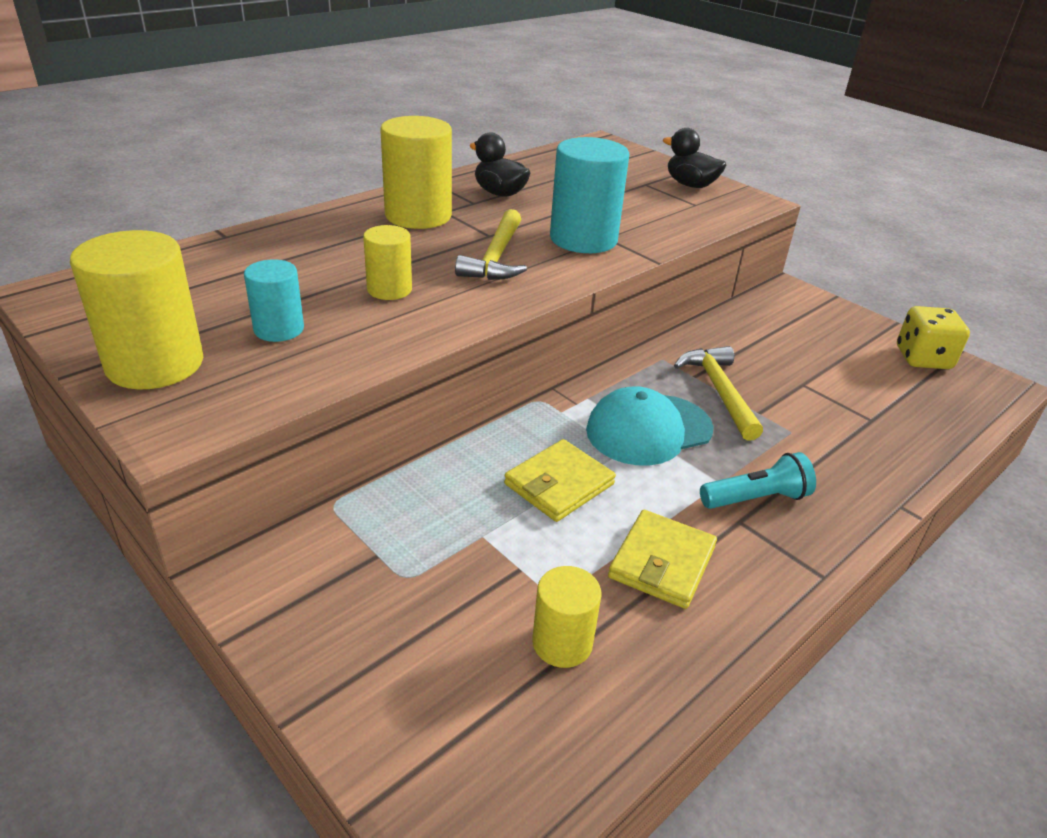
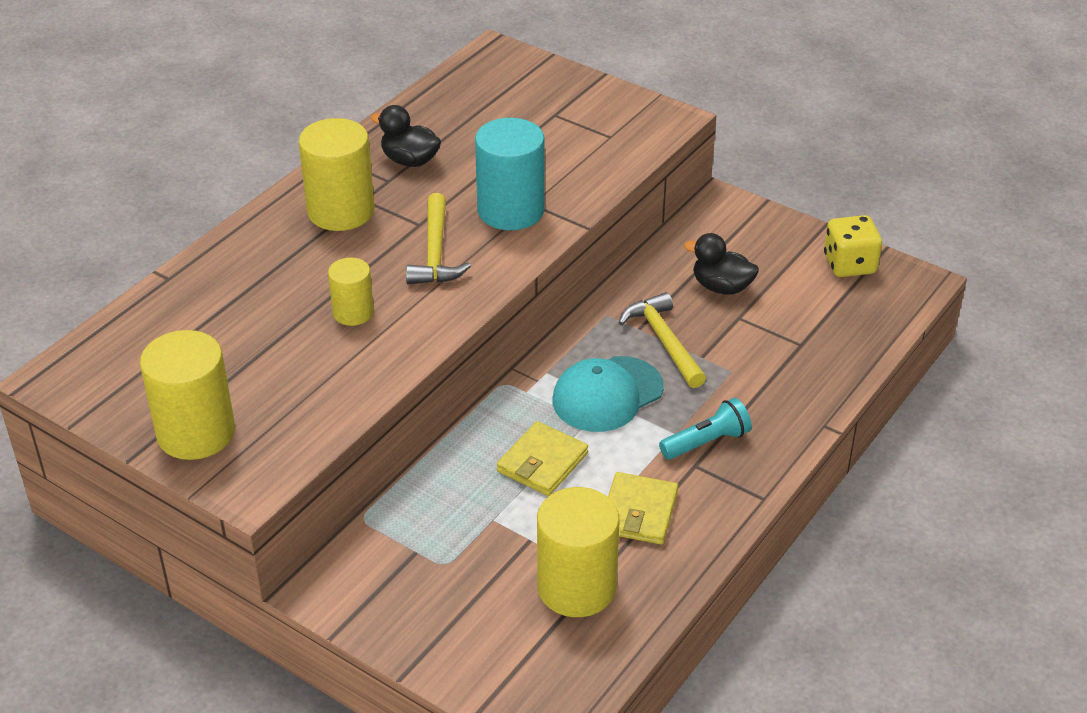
camera: 10 degrees left, 5 degrees up
(279, 329) = (278, 377): turquoise cylinder -> none
(562, 643) = (576, 587): yellow cylinder -> yellow cylinder, size x1.75
(690, 185) = (601, 107): black duck -> black duck (721, 287)

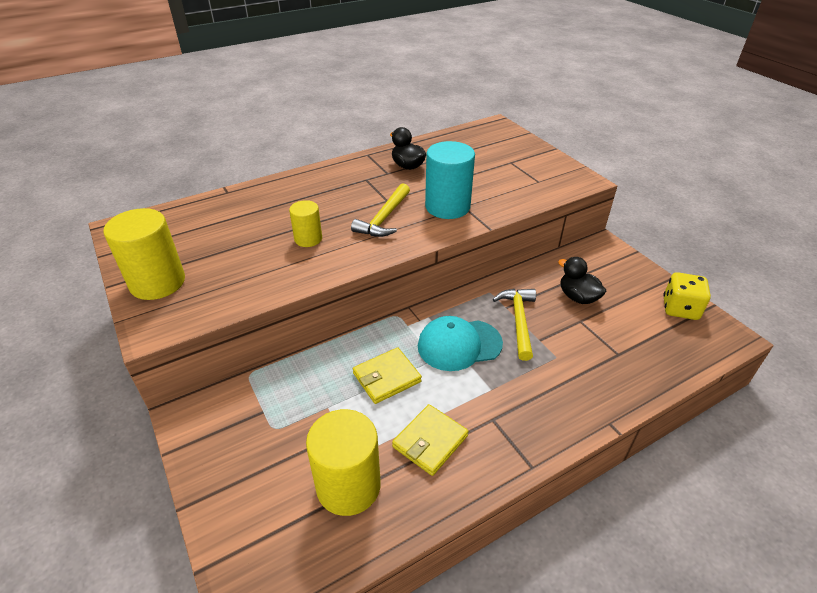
camera: 25 degrees right, 0 degrees up
(341, 211) = (348, 182): yellow cylinder -> none
(706, 442) = (510, 404): turquoise flashlight -> none

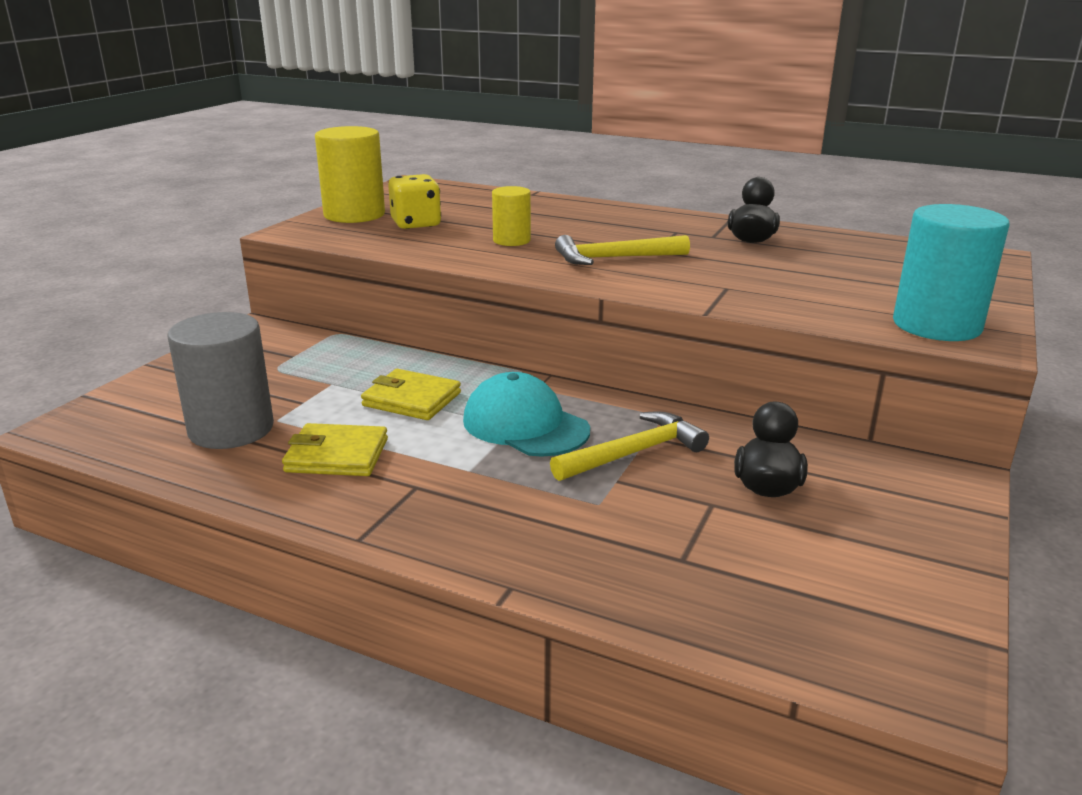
camera: 55 degrees right, 15 degrees down
(348, 486) = (231, 429): yellow cylinder -> grey cylinder
(447, 207) = (706, 280): turquoise cylinder -> turquoise cylinder (936, 325)
(680, 309) = (912, 603): yellow dice -> yellow dice (416, 224)

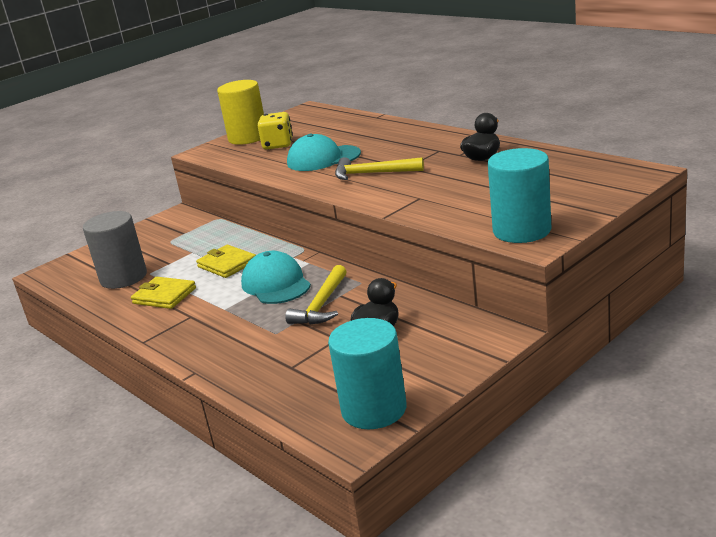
camera: 25 degrees right, 0 degrees up
(511, 240) = (323, 159): yellow cylinder -> turquoise cap
(634, 453) = (322, 305): yellow hammer -> yellow hammer turned 120 degrees clockwise
(899, 619) = (374, 409): none -> turquoise cylinder

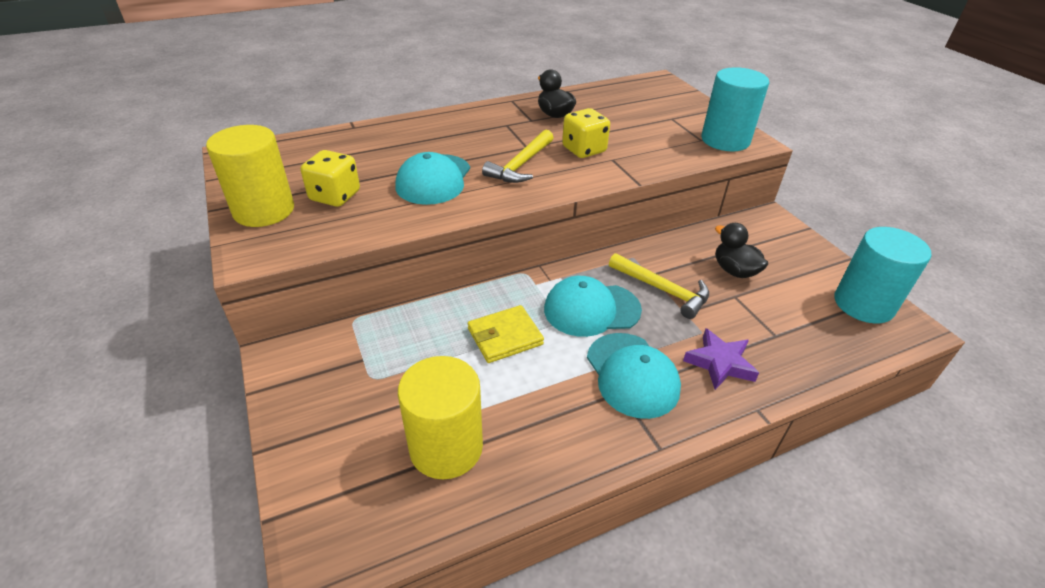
camera: 75 degrees left, 15 degrees up
(123, 277) = (446, 447): grey cylinder -> yellow cylinder
(164, 296) = (545, 409): yellow wallet -> none
(210, 316) = (632, 374): none -> turquoise cap
(240, 347) = (720, 363): none -> purple star
(424, 184) = (584, 150): none -> yellow dice

